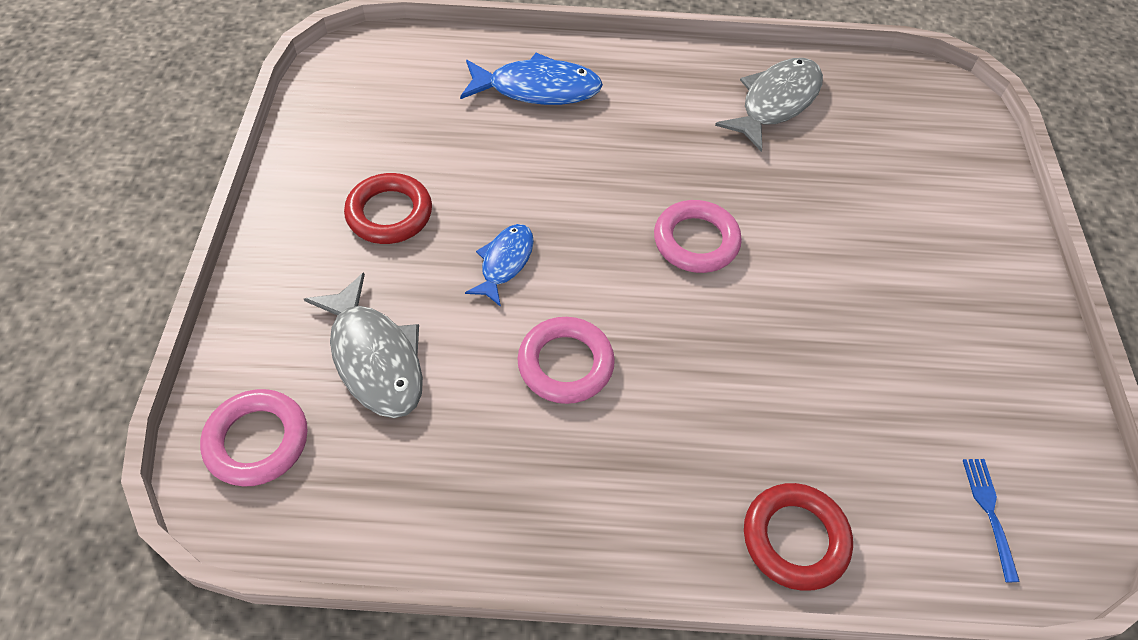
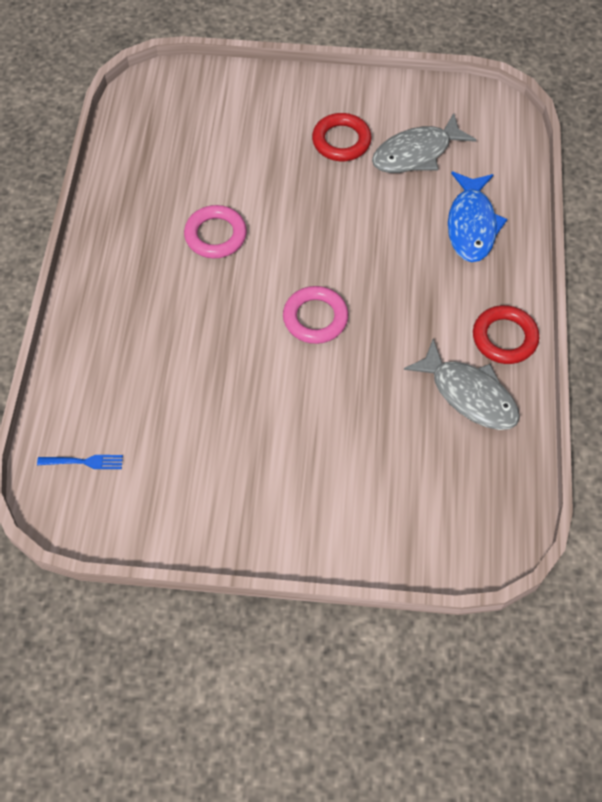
camera: 95 degrees right, 5 degrees up
(257, 441) = (177, 94): pink ring -> none
(375, 358) = (227, 140): grey fish -> grey fish (416, 153)
(505, 262) = (298, 204): blue fish -> none
(795, 539) = (83, 346): red ring -> red ring (504, 338)

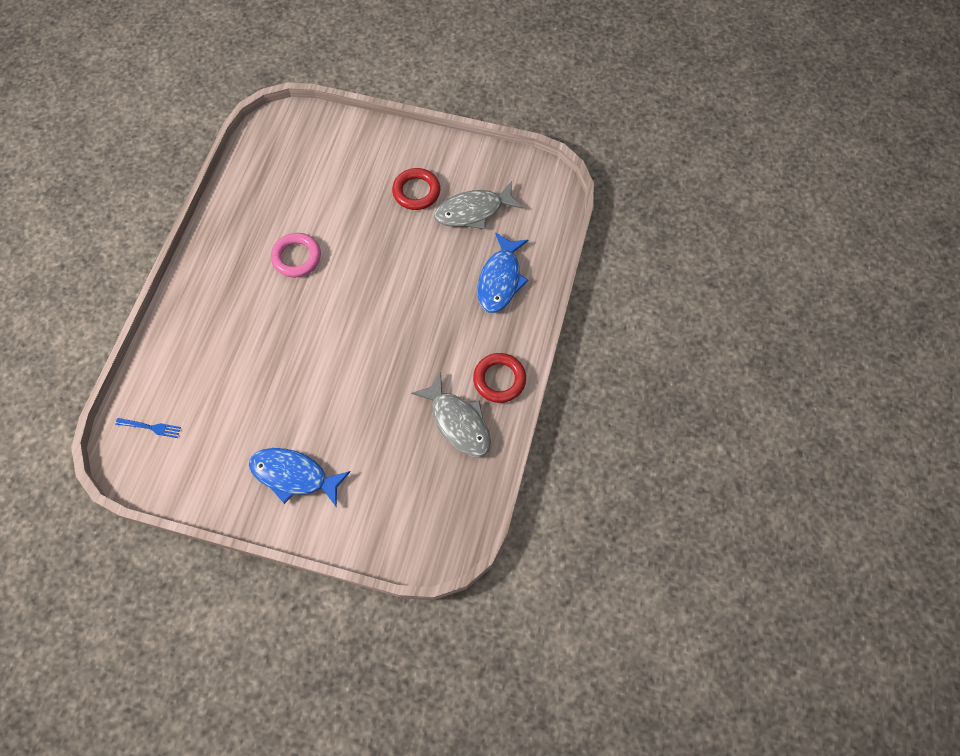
camera: 10 degrees right, 5 degrees up
(283, 490) = (294, 475): none -> blue fish
(315, 318) = (355, 339): pink ring -> none

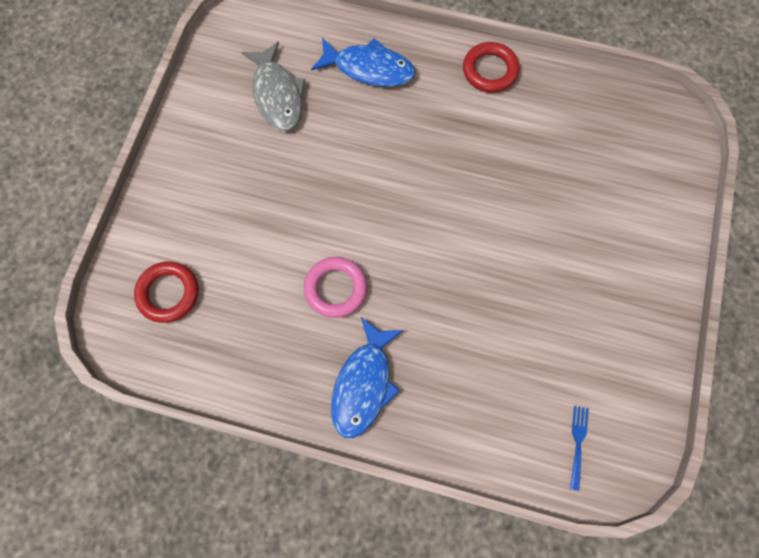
camera: 90 degrees left, 5 degrees up
(294, 475) = (619, 268): blue fish -> blue fish (363, 384)
(416, 192) = (245, 155): red ring -> red ring (168, 293)
(458, 422) = (541, 108): grey fish -> none

